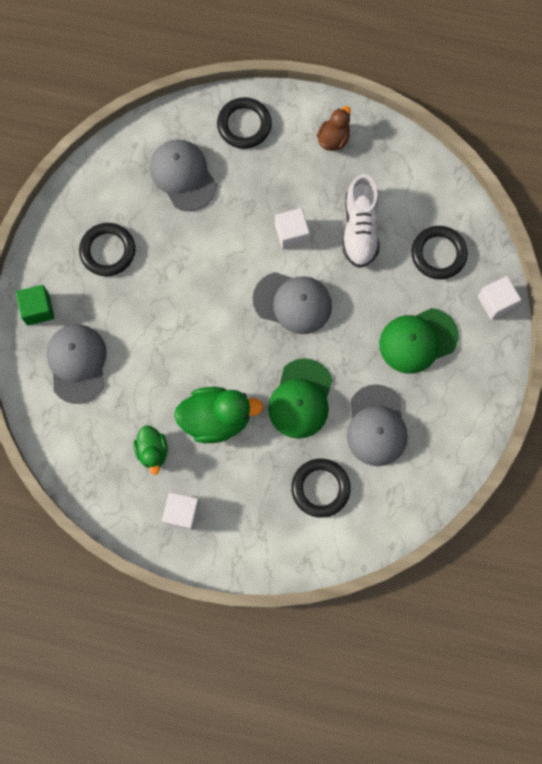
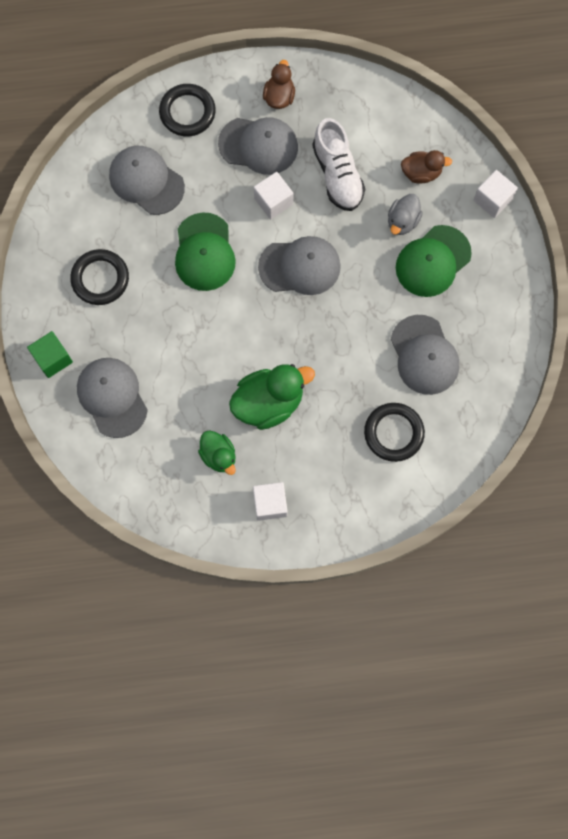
camera: 20 degrees left, 0 degrees up
(297, 177) = (258, 145): none -> grey cap
(301, 399) = (342, 355): green cap -> green cap (204, 252)
(404, 293) = (402, 221): none -> grey duck
(438, 254) = (421, 173): black ring -> brown duck

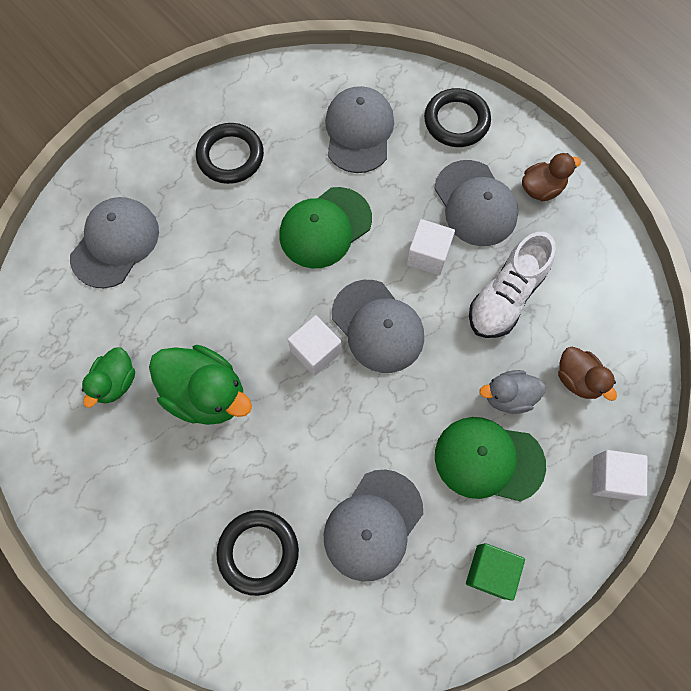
camera: 55 degrees right, 5 degrees down
(53, 359) = (121, 168): green cube -> green cube (490, 571)
(270, 504) = (93, 470): white cube -> white cube (315, 351)

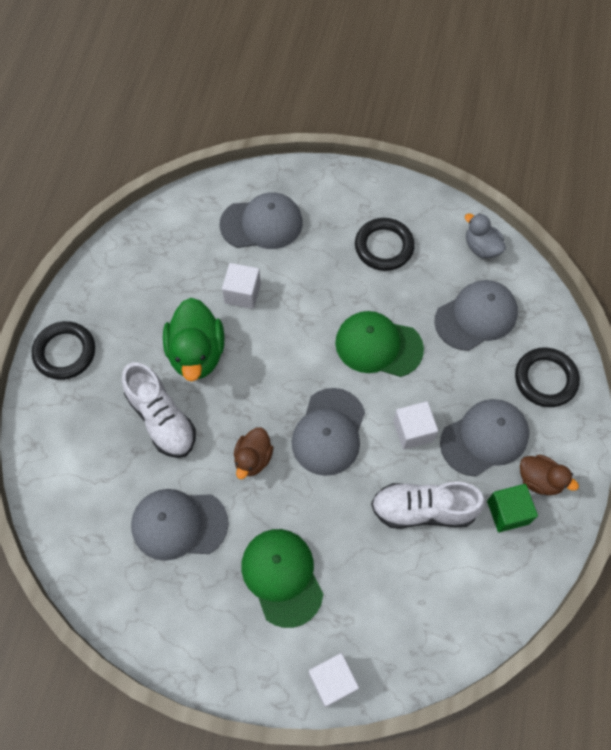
camera: 55 degrees right, 5 degrees down
(115, 382) = (165, 293): green duck -> none
(250, 473) = (161, 419): none -> white shoe
(258, 552) = (111, 460): black ring -> black ring (65, 352)
(315, 351) = (278, 402): white cube -> white cube (242, 293)
(475, 203) = (484, 438): grey cap -> grey cap turned 150 degrees counterclockwise
(490, 571) = (199, 629): green cube -> green cube (508, 512)
(508, 396) = (342, 561): grey duck -> grey duck (481, 247)
(578, 379) = (395, 607): brown duck -> brown duck (253, 458)

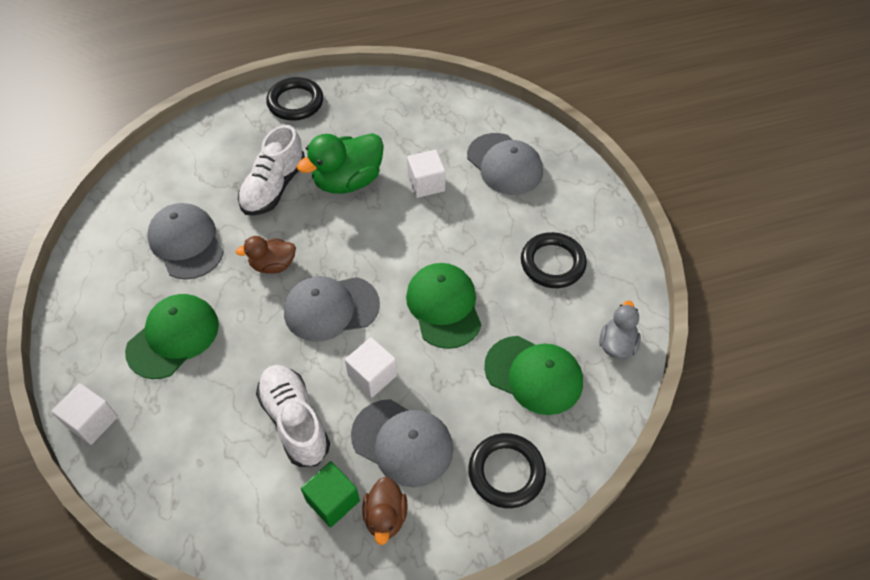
camera: 60 degrees right, 10 degrees down
(476, 316) = (534, 375): grey cap -> green cap

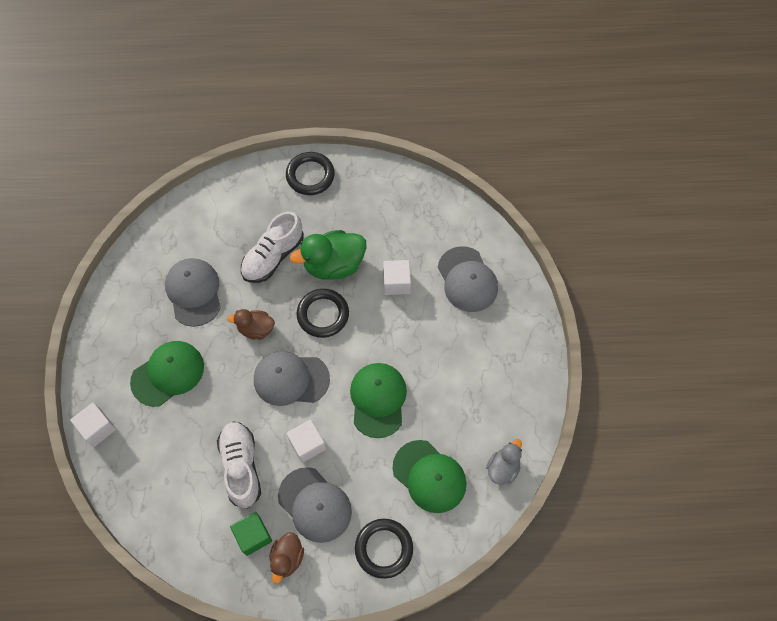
camera: 15 degrees right, 10 degrees up
(552, 263) = (476, 383): black ring -> black ring (323, 314)

